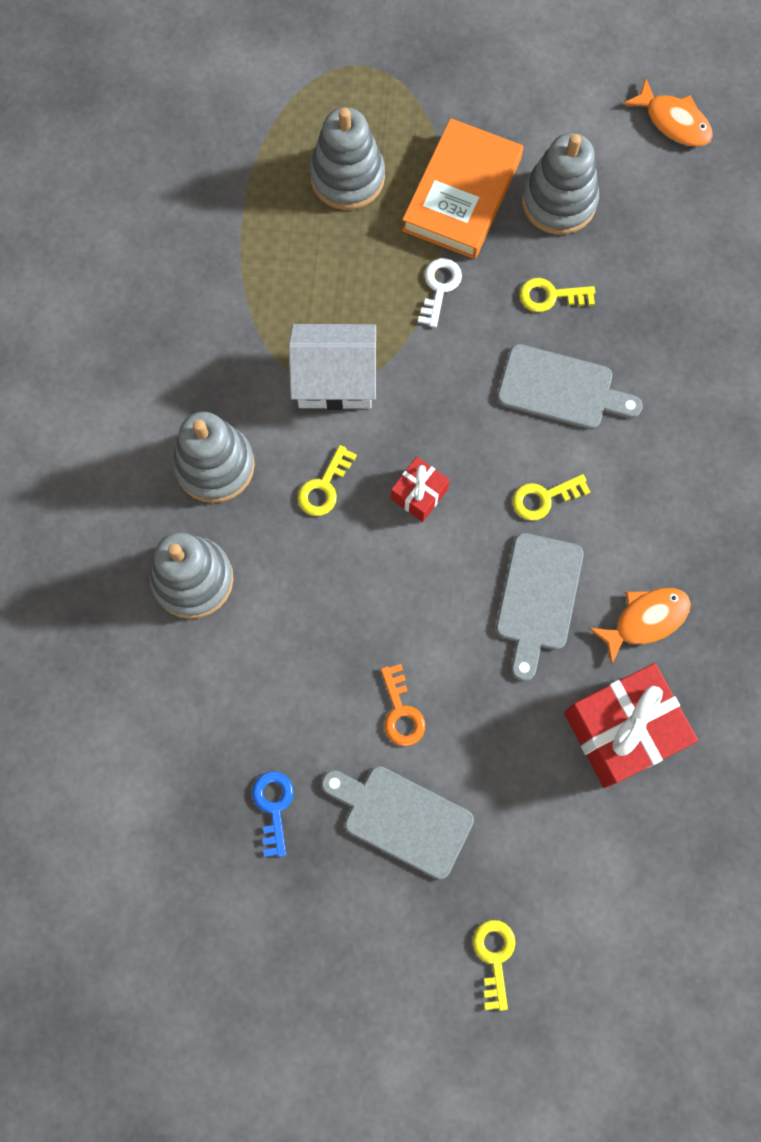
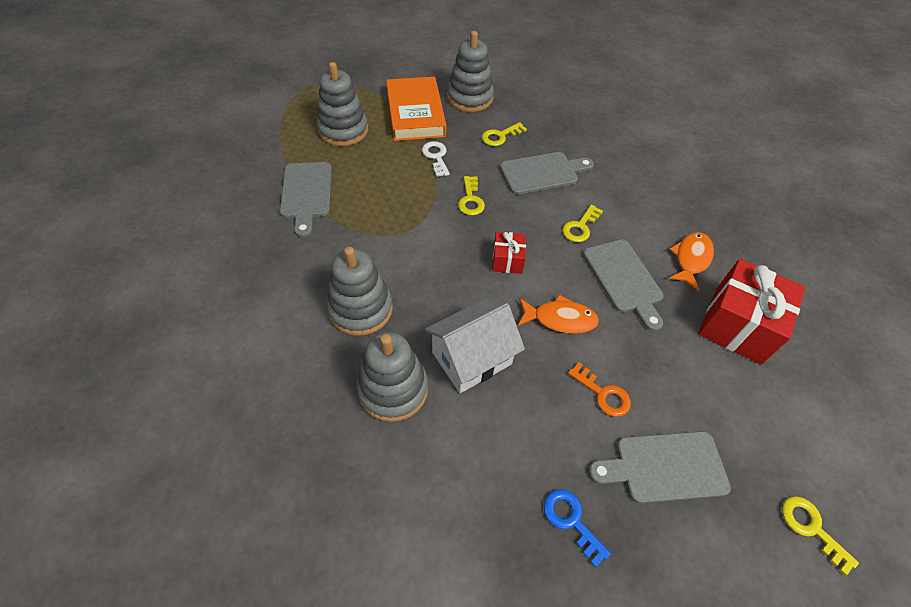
camera: 35 degrees left, 20 degrees down
(243, 265) = (306, 193): none -> grey cutting board
(324, 487) = (445, 285): yellow key -> yellow key (470, 200)
(335, 379) = (408, 225): white house -> white house (471, 358)
(673, 121) = (498, 50): orange fish -> orange fish (560, 319)

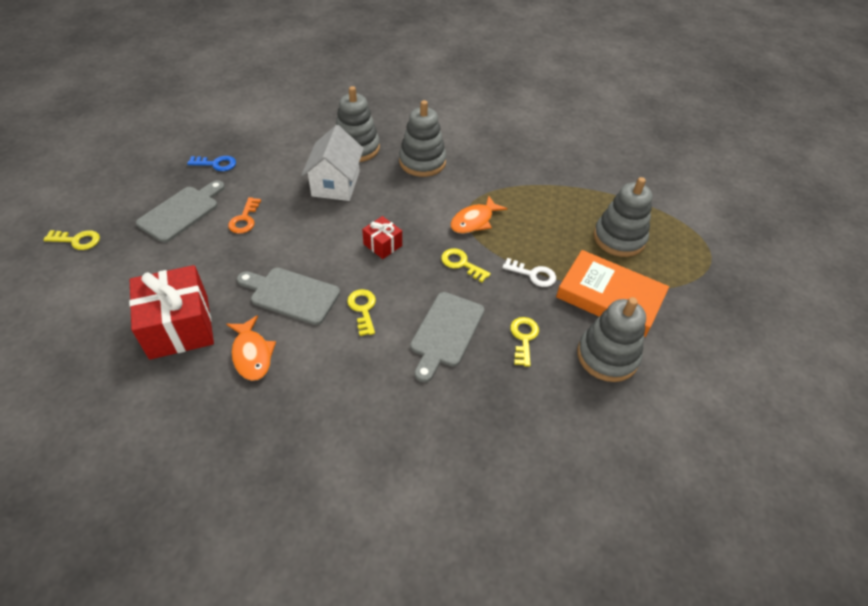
camera: 130 degrees right, 5 degrees down
(306, 193) = (552, 185): grey cutting board -> none
(560, 319) = (309, 237): orange fish -> orange fish (474, 221)
(603, 394) = (244, 219): orange key -> orange key turned 75 degrees counterclockwise

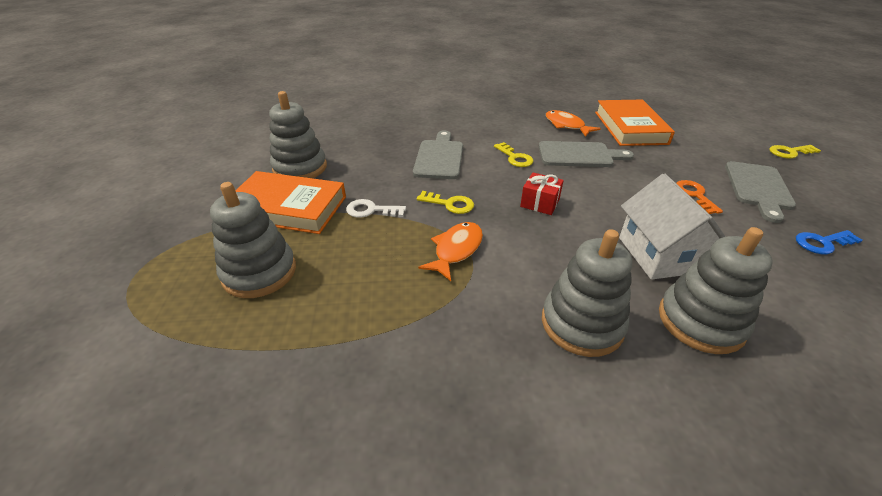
camera: 165 degrees right, 10 degrees down
(179, 326) = (630, 127): red gift -> orange book
(523, 338) = (373, 166): yellow key -> none

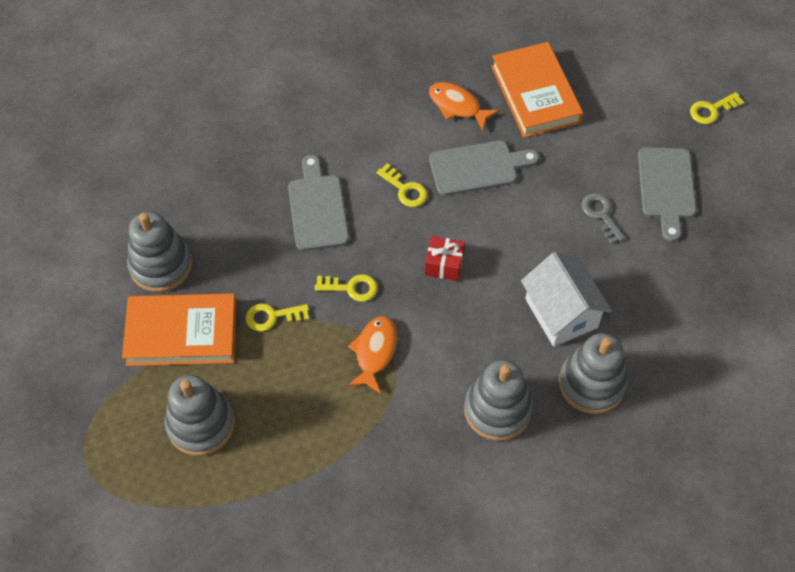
camera: 15 degrees left, 20 degrees up
(371, 210) = (272, 317): white key -> yellow key
(694, 195) = (601, 215): orange key -> grey key
(822, 243) = (709, 262): blue key -> none

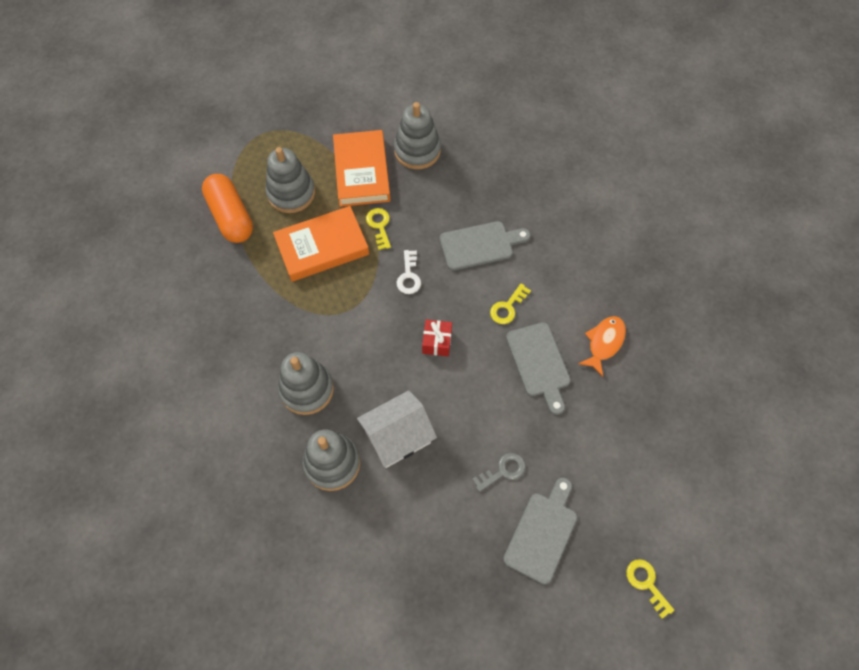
camera: 85 degrees right, 5 degrees up
(226, 506) = (231, 216): none -> orange capsule
(351, 288) = (409, 276): yellow key -> white key
(374, 352) = (353, 297): orange fish -> none
(535, 94) = (631, 410): orange book -> orange book (322, 247)
(666, 187) = (542, 533): grey cutting board -> grey cutting board turned 120 degrees clockwise

